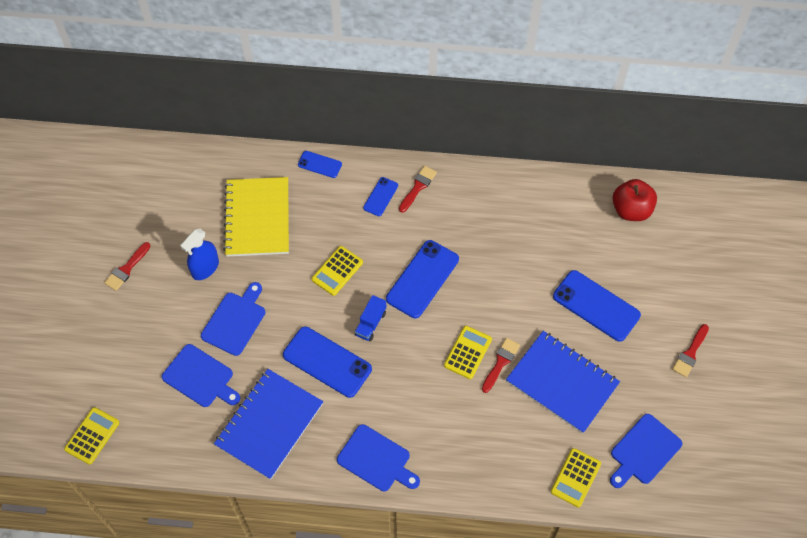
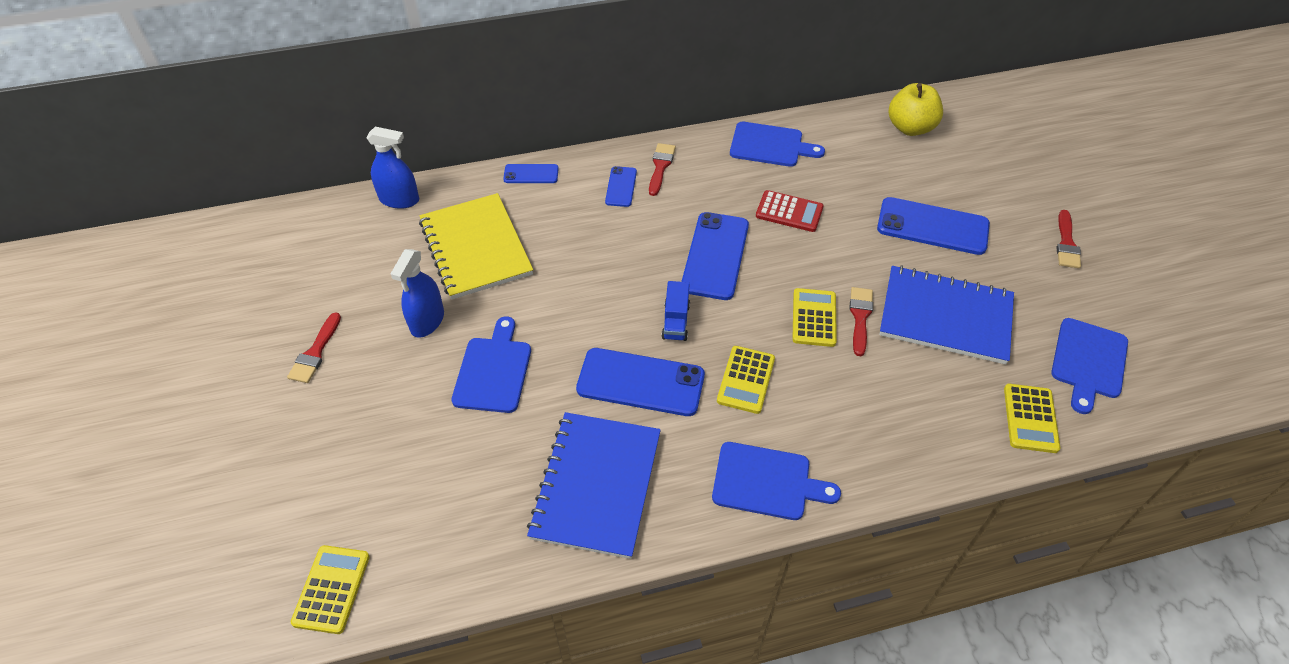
camera: 20 degrees left, 10 degrees down
(200, 377) = (471, 455): blue cutting board -> blue cutting board (770, 145)
(218, 159) = (399, 199): none -> blue spray bottle
(337, 271) = (605, 276): yellow calculator -> yellow calculator (746, 380)
(495, 258) = (789, 212): none -> red calculator
(631, 210) = (910, 128): red apple -> yellow apple

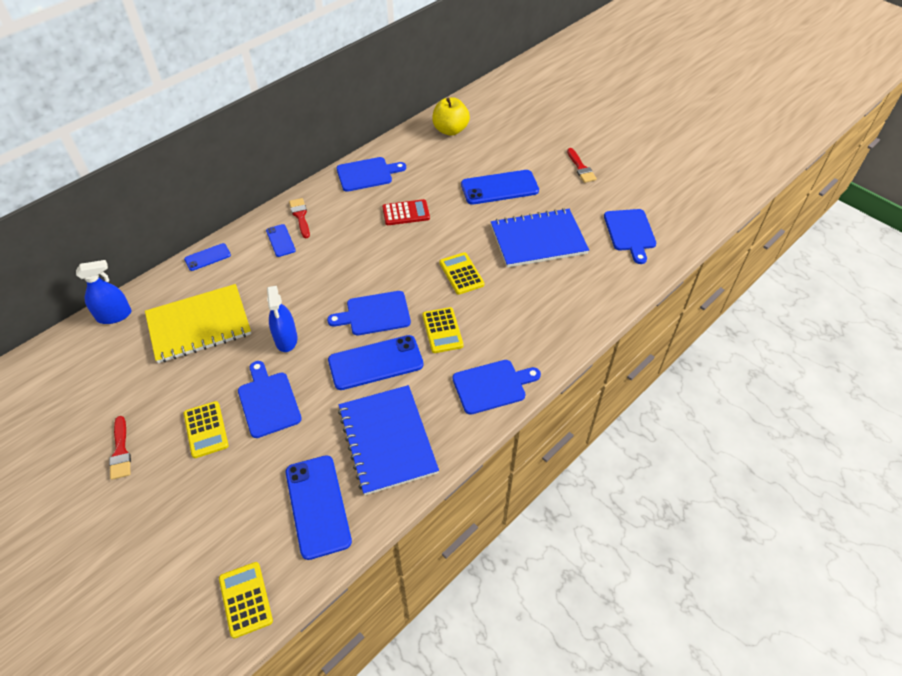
camera: 30 degrees left, 0 degrees up
(427, 321) = (195, 390): blue spray bottle -> blue spray bottle (286, 339)
(475, 248) = (199, 325): yellow notebook -> yellow notebook turned 60 degrees counterclockwise
(676, 321) = (374, 314): blue truck -> blue cutting board
(715, 256) = (374, 261): blue phone -> blue phone (317, 506)
(860, 317) = (489, 261): red brush -> none
(1030, 418) = (617, 279): yellow calculator -> yellow calculator (206, 429)

